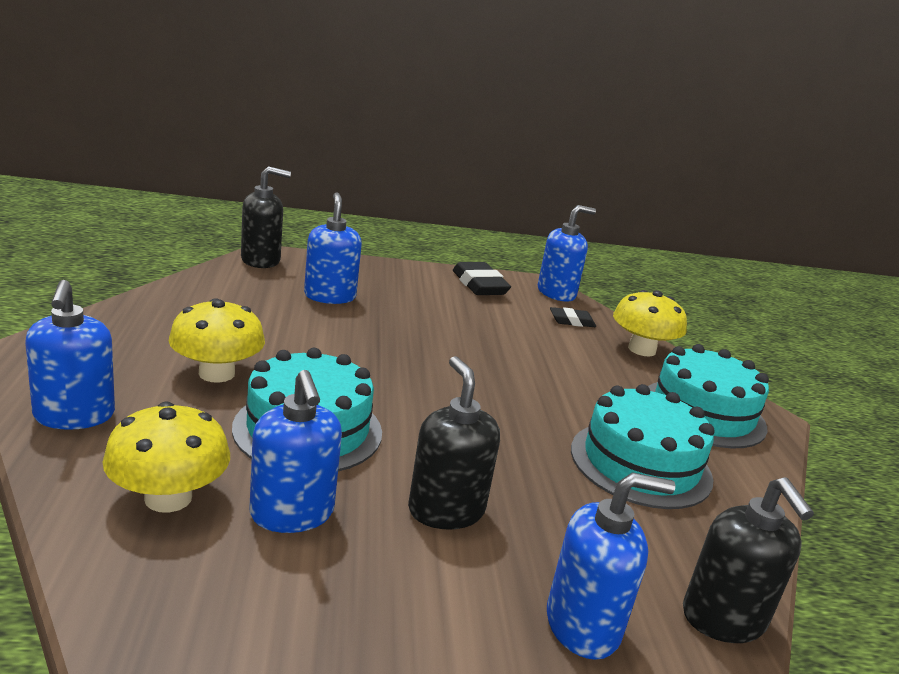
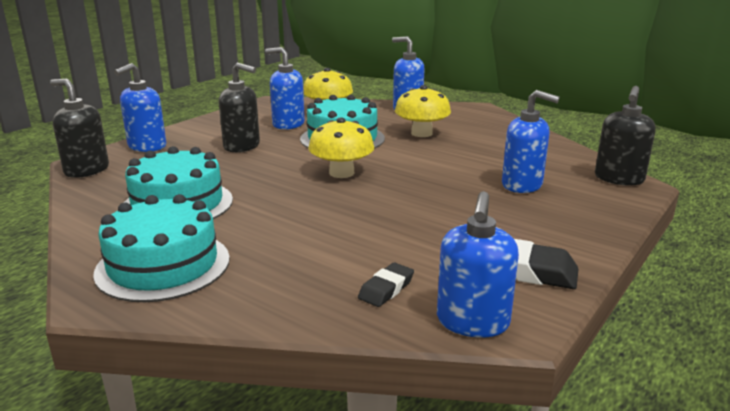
camera: 135 degrees right, 0 degrees up
(641, 349) = (283, 302): yellow mushroom -> yellow mushroom (341, 173)

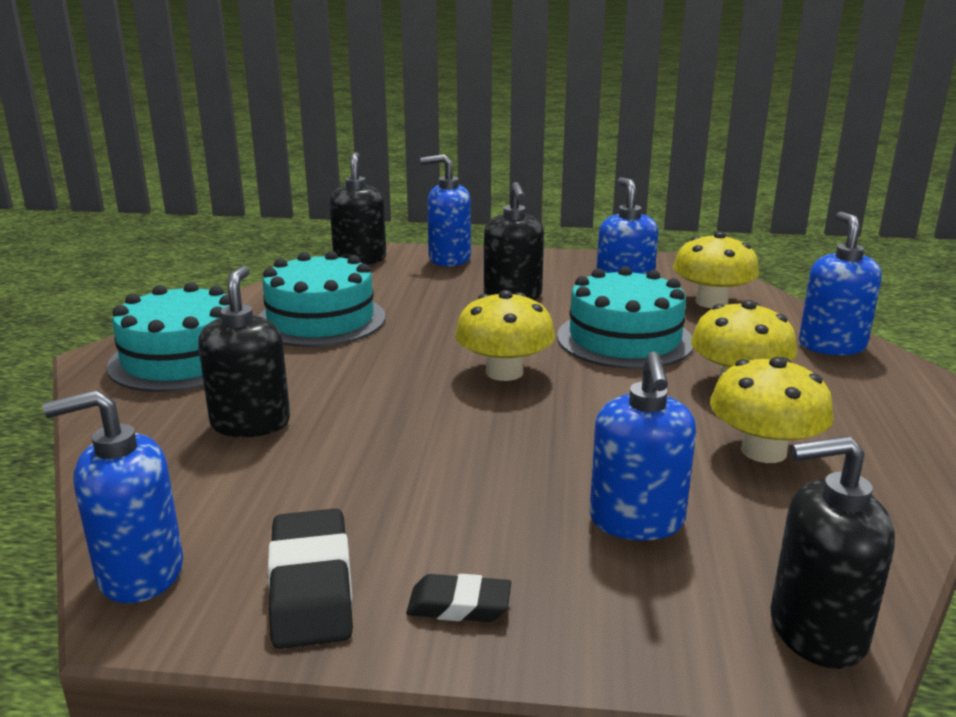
camera: 60 degrees right, 0 degrees up
(312, 256) = (251, 423): none -> black soap dispenser
(386, 289) = (196, 490): black eraser -> black eraser (459, 605)
(486, 147) = (763, 451): none -> yellow mushroom

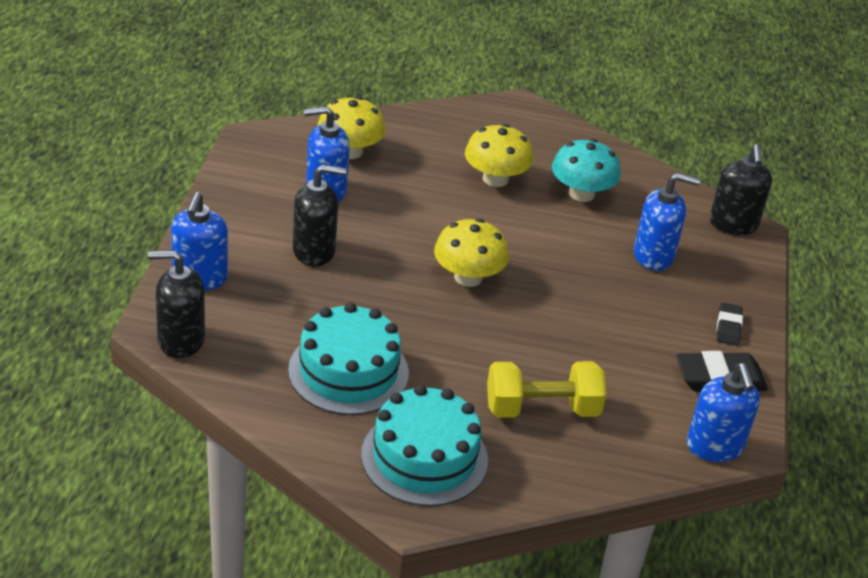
camera: 90 degrees left, 15 degrees up
(251, 423) = (542, 409): black soap dispenser -> yellow dumbbell
(624, 339) = (416, 209): turquoise cake -> none
(763, 451) = (581, 193): yellow mushroom -> turquoise mushroom
(831, 345) = (439, 123): blue soap dispenser -> none

